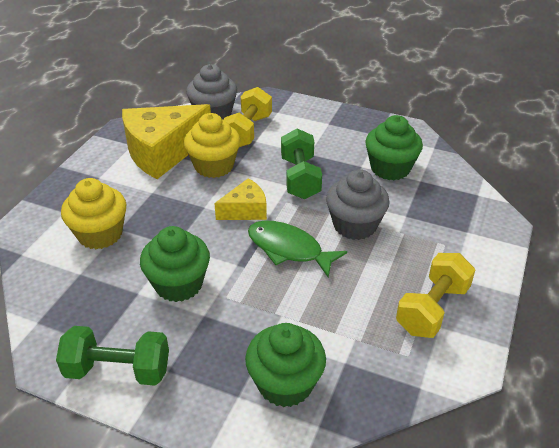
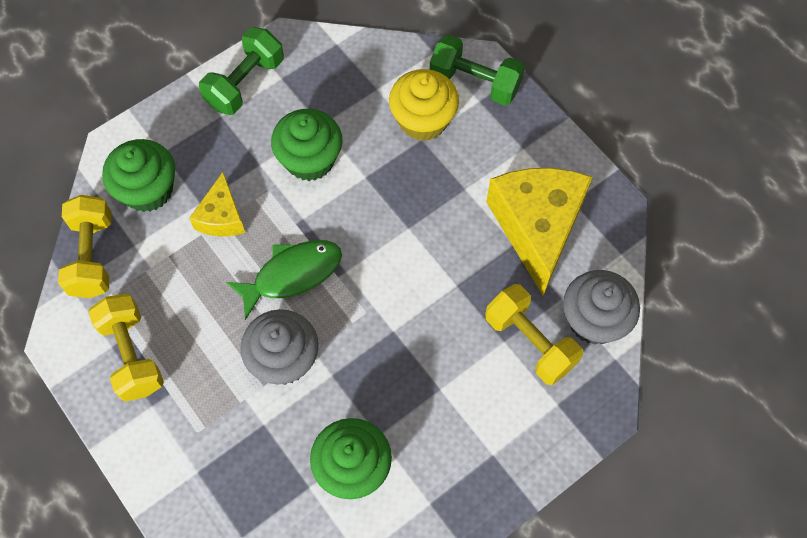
camera: 120 degrees right, 25 degrees up
(214, 166) = (477, 269): yellow cupcake -> none
(245, 210) = (377, 264): yellow cheese -> yellow cheese (221, 217)
(300, 178) = (398, 350): green dumbbell -> green dumbbell (475, 82)
(381, 388) = (92, 256): none -> yellow dumbbell

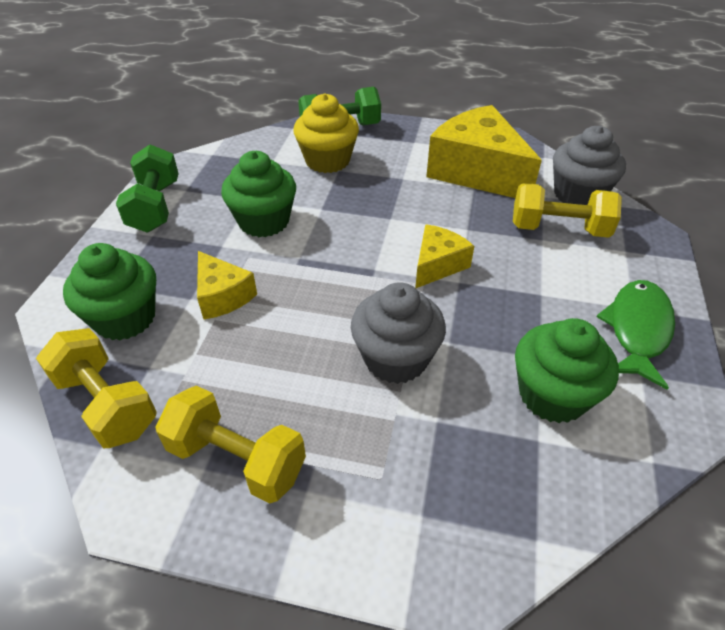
camera: 40 degrees left, 20 degrees down
(292, 274) = (332, 297): green fish -> green fish (637, 330)
(394, 303) = (437, 265): none -> yellow cheese

